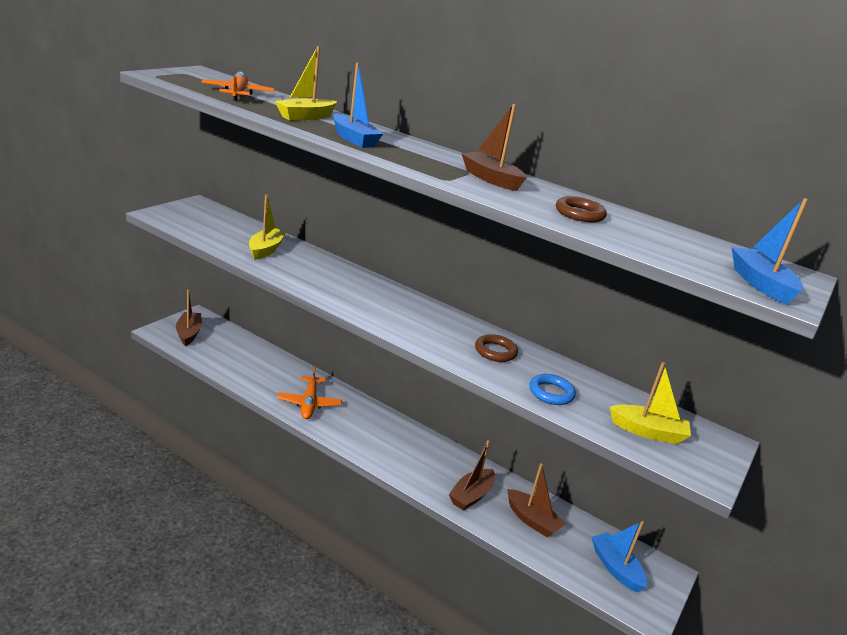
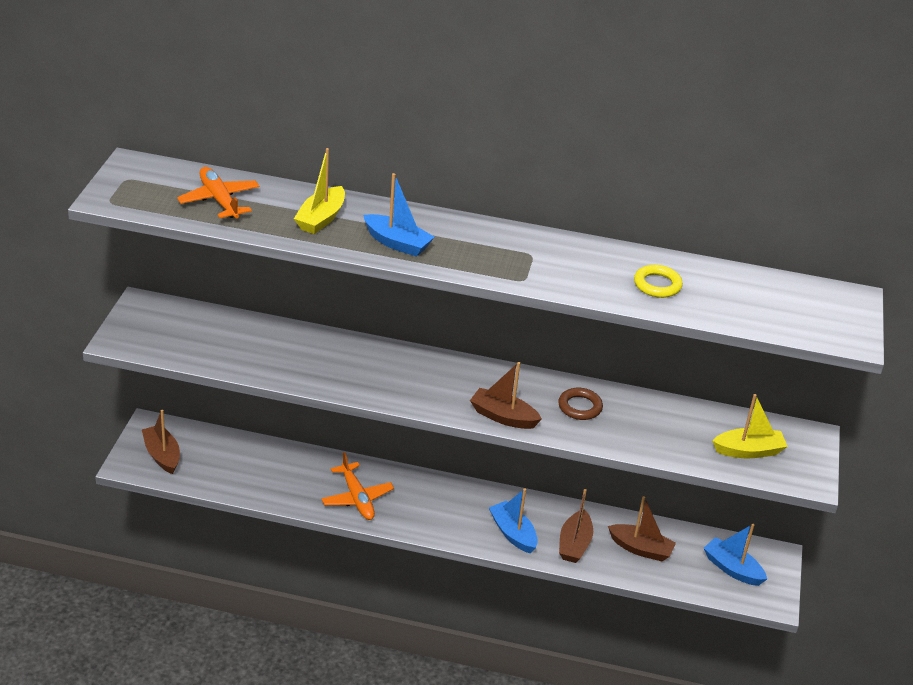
camera: 20 degrees left, 10 degrees up
(266, 249) = (274, 351): yellow boat -> none
(491, 179) = (556, 259): brown boat -> brown boat (503, 417)
(551, 393) = (652, 439): blue ring -> none
(579, 214) = (657, 285): brown ring -> yellow ring
(760, 284) = (830, 328): blue boat -> blue boat (513, 533)

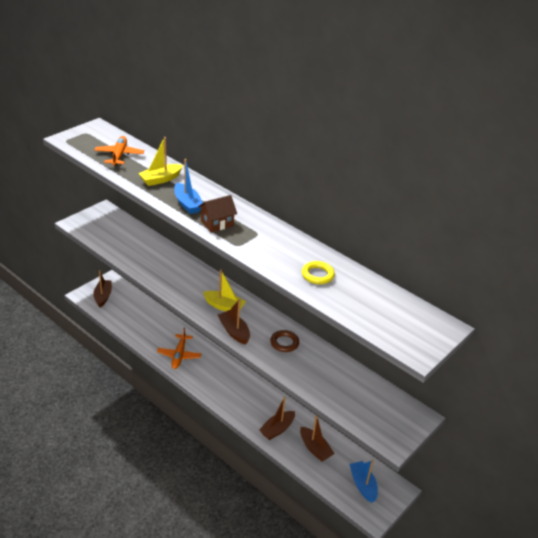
camera: 30 degrees right, 0 degrees up
(465, 258) = (217, 223): none -> brown house
(513, 533) = (247, 408): blue boat -> none
(748, 451) = (367, 409): yellow boat -> yellow boat (224, 306)

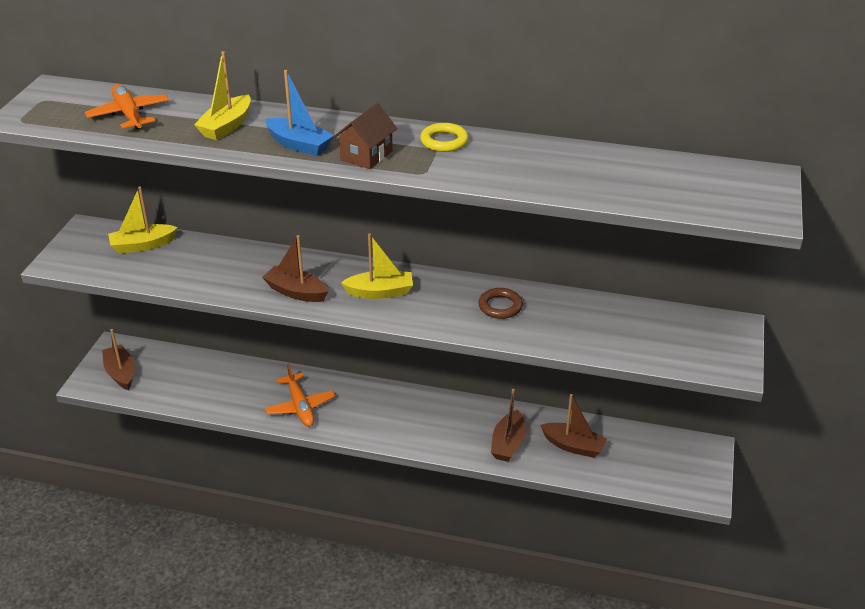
camera: 25 degrees left, 0 degrees up
(124, 230) = (142, 245): none -> yellow boat
(234, 331) = (422, 318): brown boat -> brown boat (296, 292)
(317, 275) = (562, 172): yellow ring -> yellow ring (444, 141)
(363, 485) = (664, 462): blue boat -> none

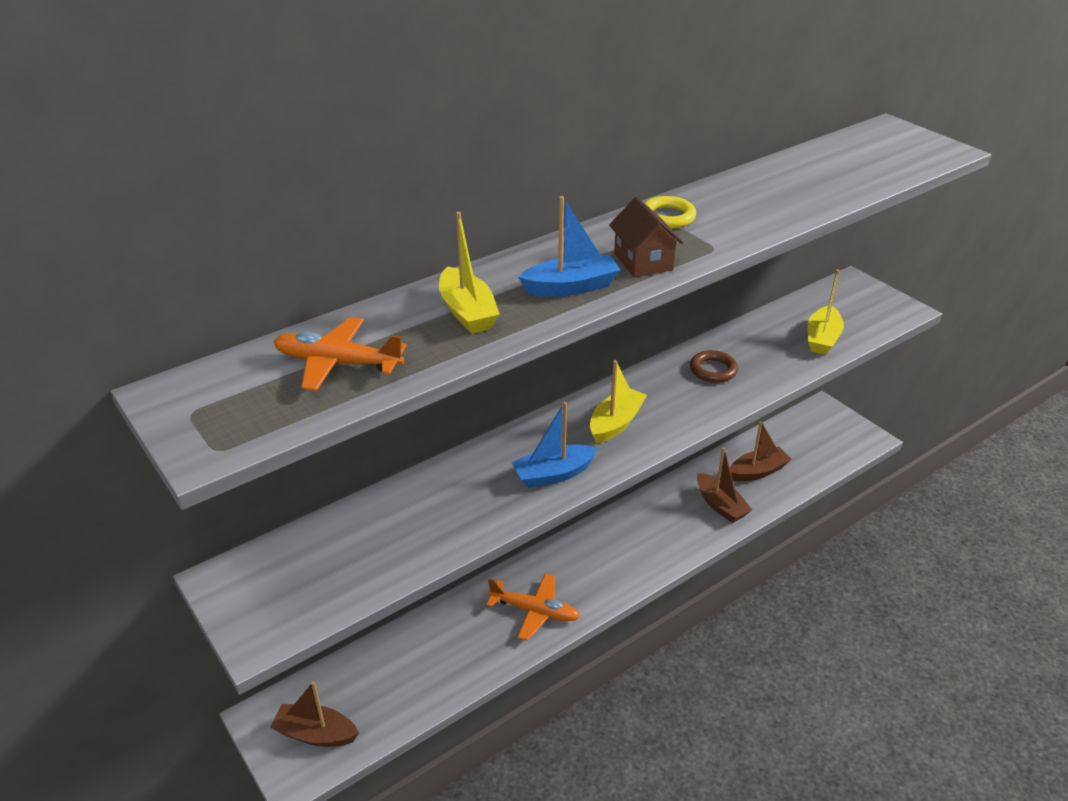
camera: 50 degrees left, 0 degrees up
(142, 245) = (323, 546): yellow boat -> yellow boat (822, 338)
(296, 292) = (553, 474): brown boat -> blue boat

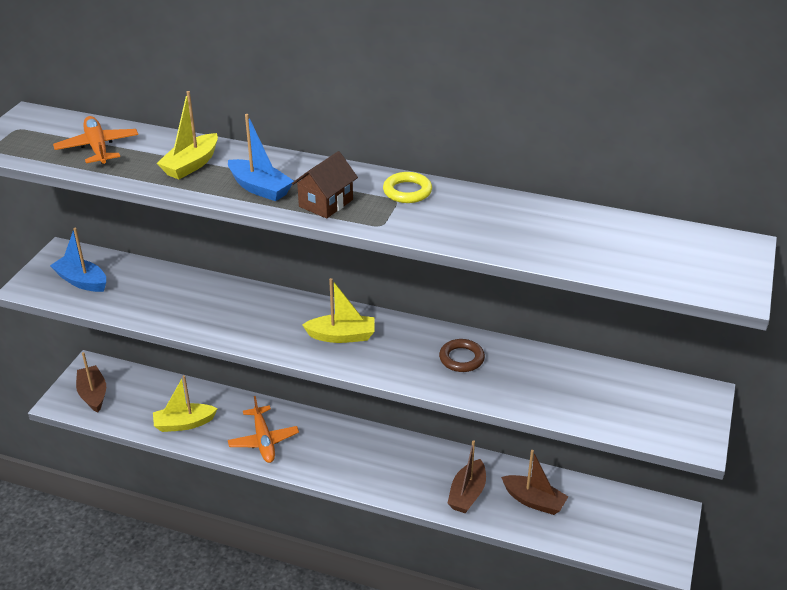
camera: 55 degrees right, 0 degrees up
(553, 474) = (258, 331): blue boat -> blue boat (82, 281)
(822, 338) = (580, 404): yellow boat -> yellow boat (184, 424)

